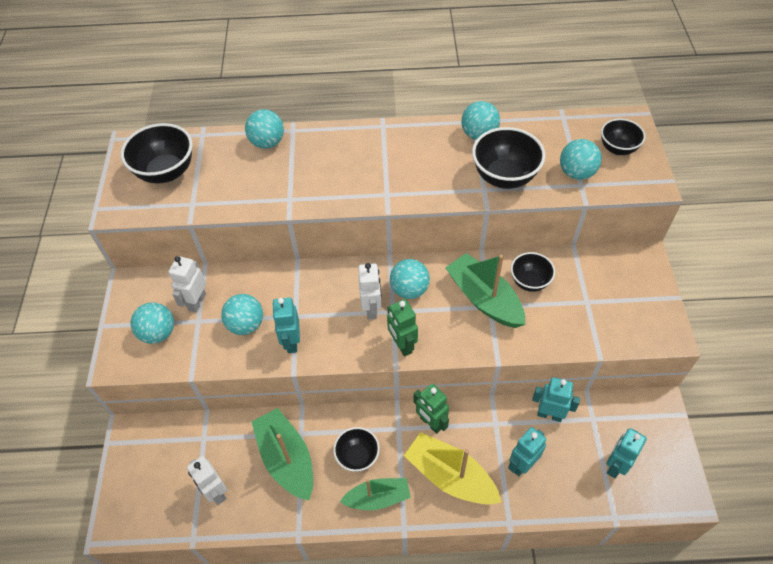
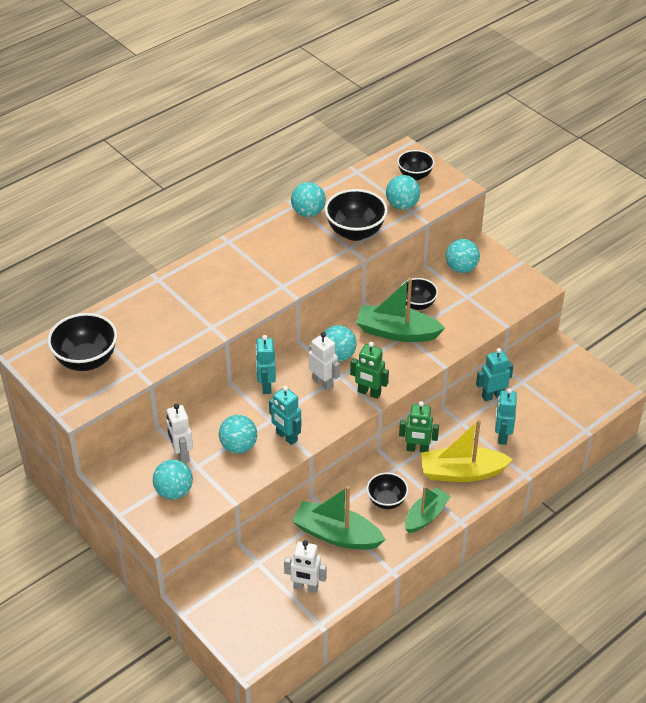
camera: 40 degrees left, 10 degrees down
(267, 142) = (148, 298): turquoise ball -> turquoise ball (461, 268)
(615, 465) = (560, 400): turquoise robot -> turquoise robot (266, 386)

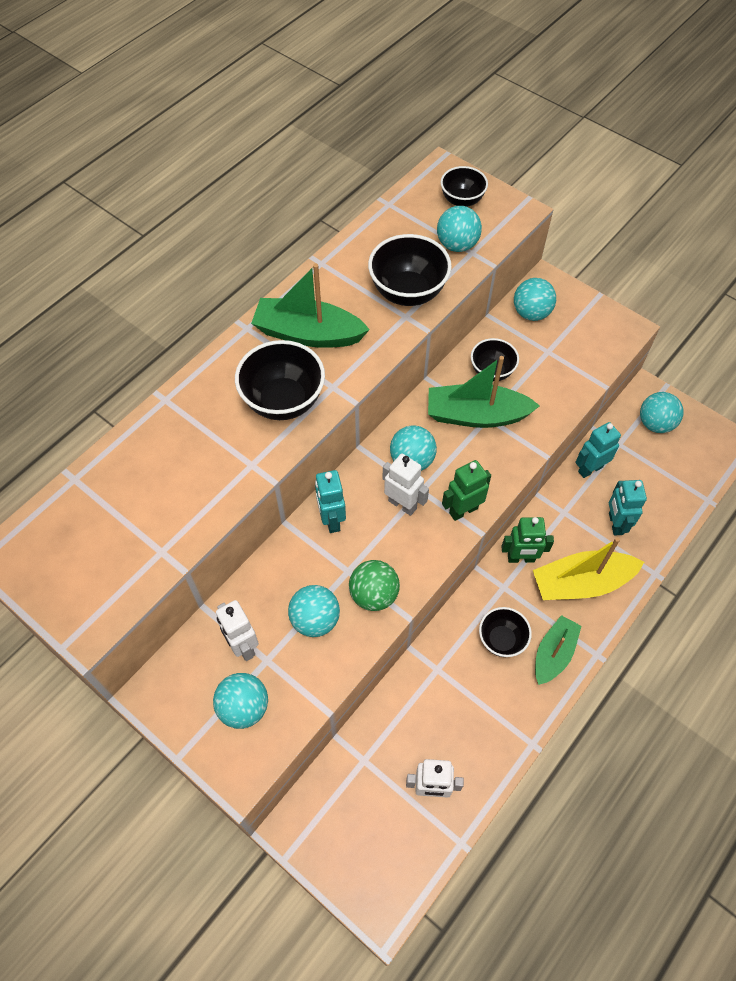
camera: 10 degrees left, 15 degrees up
(86, 360) = (88, 547): black bowl -> black bowl (283, 401)
(286, 437) = (374, 595): turquoise robot -> green ball
(308, 212) = (341, 271): turquoise ball -> turquoise ball (655, 424)
(336, 534) = (452, 700): green boat -> green boat (308, 334)
(369, 393) = (463, 510): green robot -> green robot turned 135 degrees clockwise

